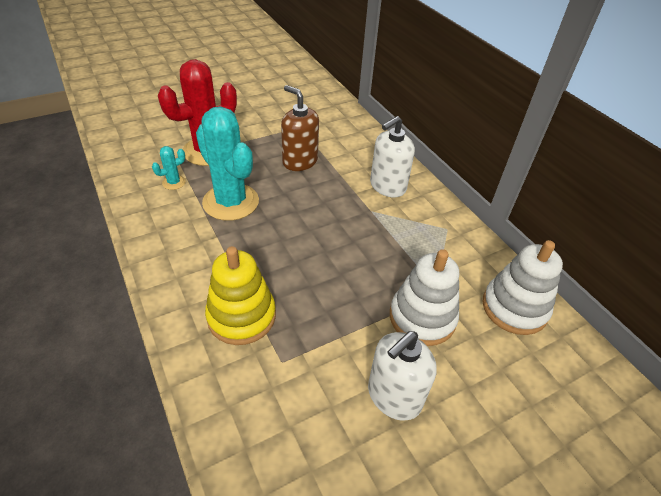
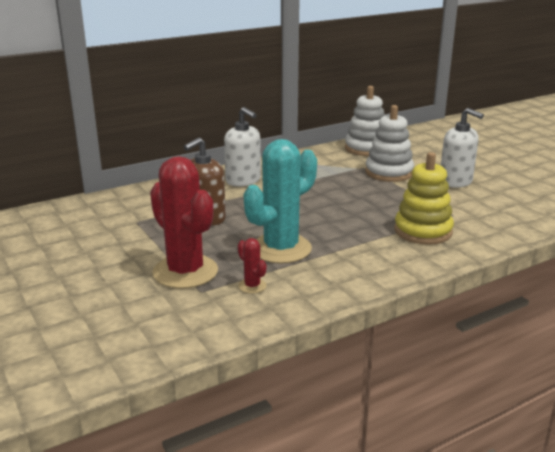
camera: 90 degrees left, 20 degrees down
(174, 182) = (252, 286): turquoise cactus -> red cactus

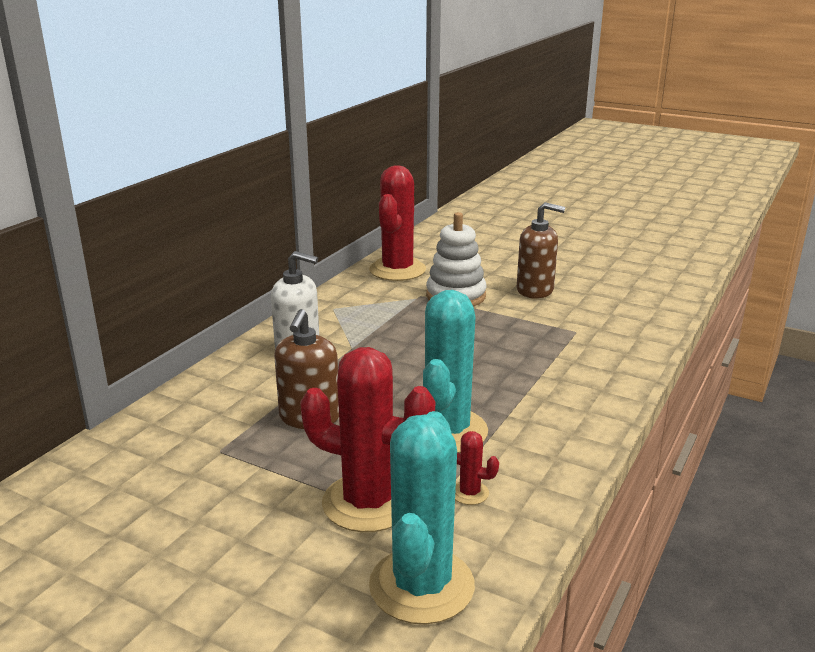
camera: 30 degrees left, 0 degrees up
(163, 322) = (421, 585): none -> turquoise cactus
(366, 148) = (397, 270): white stacking toy -> red cactus
(423, 231) = (569, 361): yellow stacking toy -> none
(455, 182) = (535, 290): white soap dispenser -> brown soap dispenser

